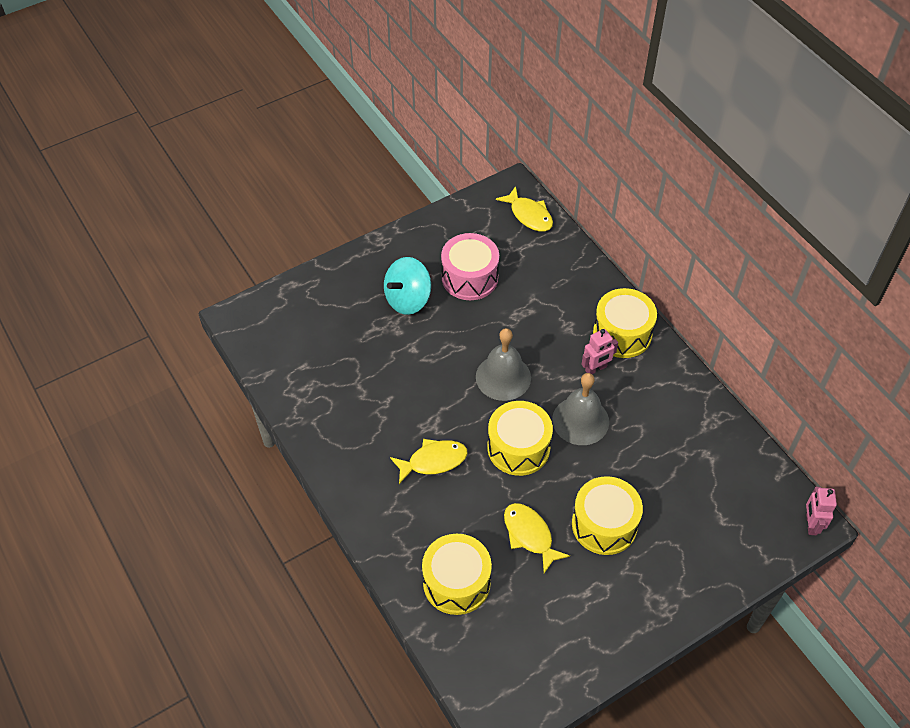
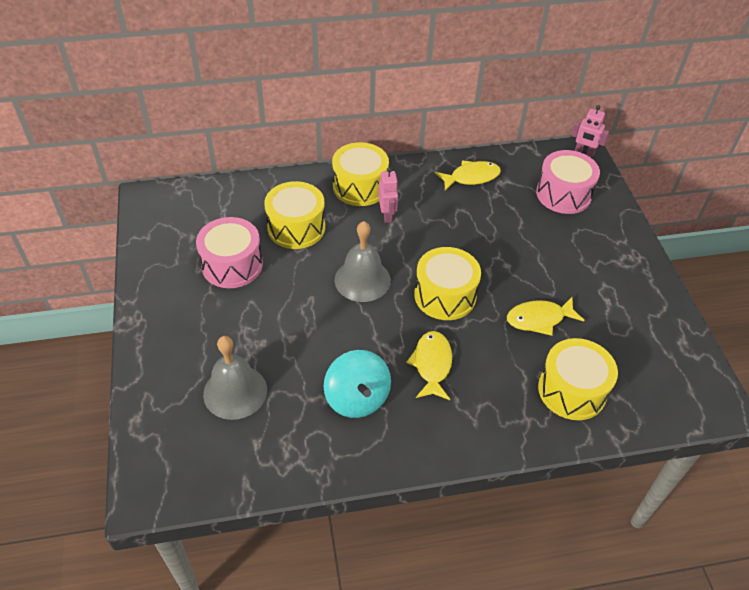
camera: 70 degrees left, 5 degrees down
(408, 299) = (226, 321): turquoise spinning top -> turquoise spinning top (357, 398)
(529, 215) = (189, 198): yellow fish -> yellow fish (471, 177)
(580, 420) = (435, 244): grey bell -> grey bell (235, 391)
(604, 525) = (545, 266): yellow drum -> yellow drum (296, 227)
(724, 518) = (563, 194): none -> pink drum

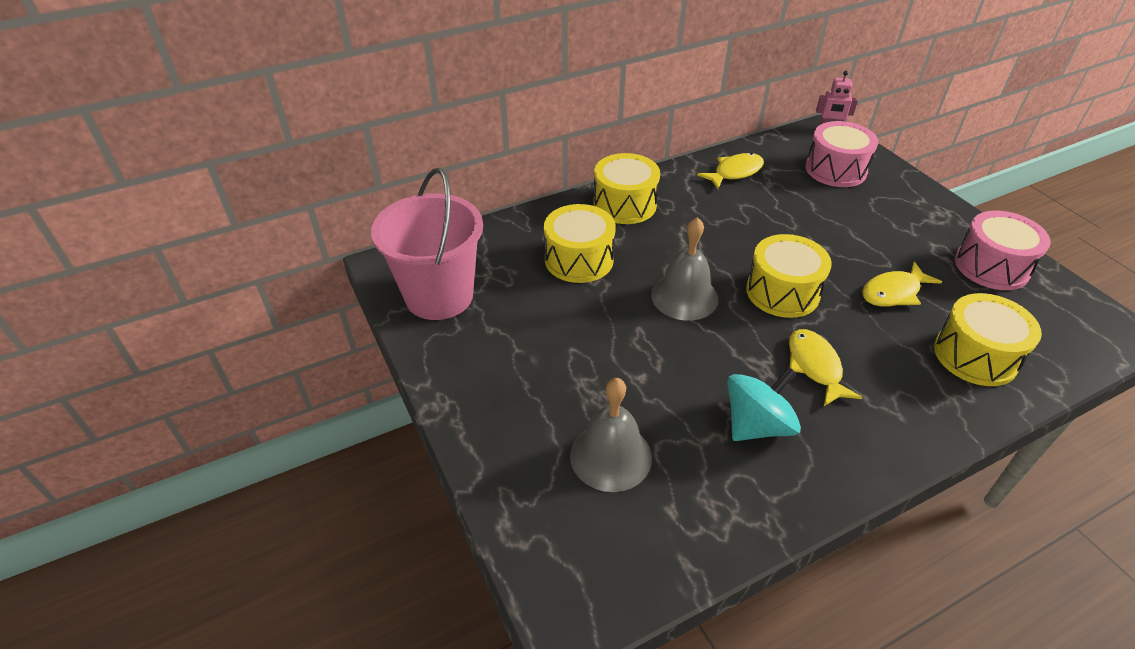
camera: 15 degrees left, 5 degrees down
(174, 233) = (439, 296): none -> pink bucket
(232, 265) = (527, 315): pink drum -> pink drum (991, 266)
(357, 398) = (757, 425): turquoise spinning top -> turquoise spinning top turned 90 degrees counterclockwise
(387, 215) = (671, 226): pink robot -> none

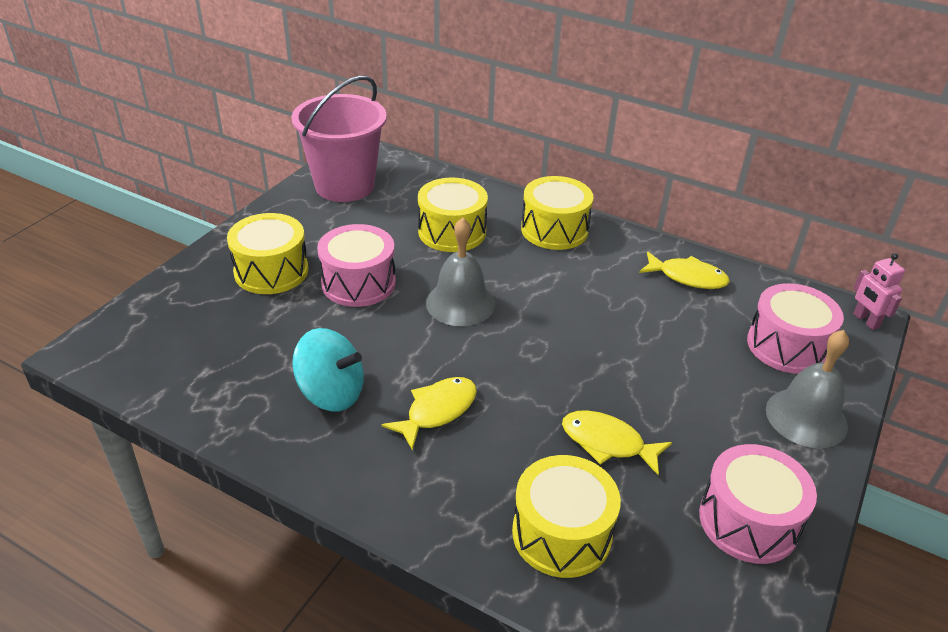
camera: 55 degrees right, 5 degrees down
(609, 347) = (358, 283): none -> pink drum
(610, 456) = (240, 323): grey bell -> grey bell (806, 417)
(782, 292) = (527, 361): yellow drum -> yellow drum (271, 271)

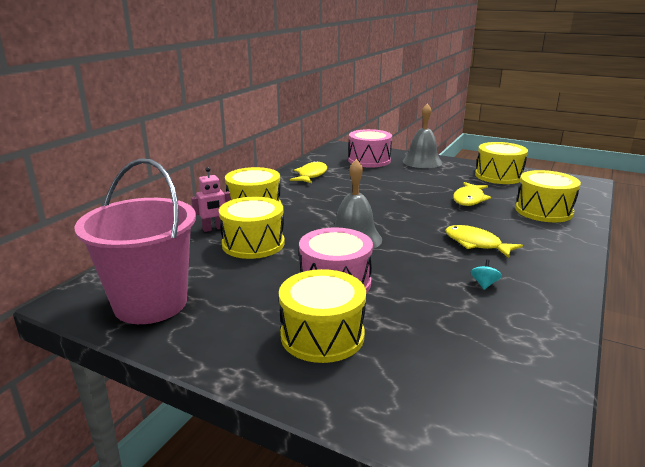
camera: 90 degrees left, 15 degrees down
(331, 393) = (484, 284): turquoise spinning top -> turquoise spinning top, size x0.42
(748, 521) = (498, 176): pink drum -> yellow drum
(865, 321) = (343, 146): pink robot -> pink robot (213, 229)

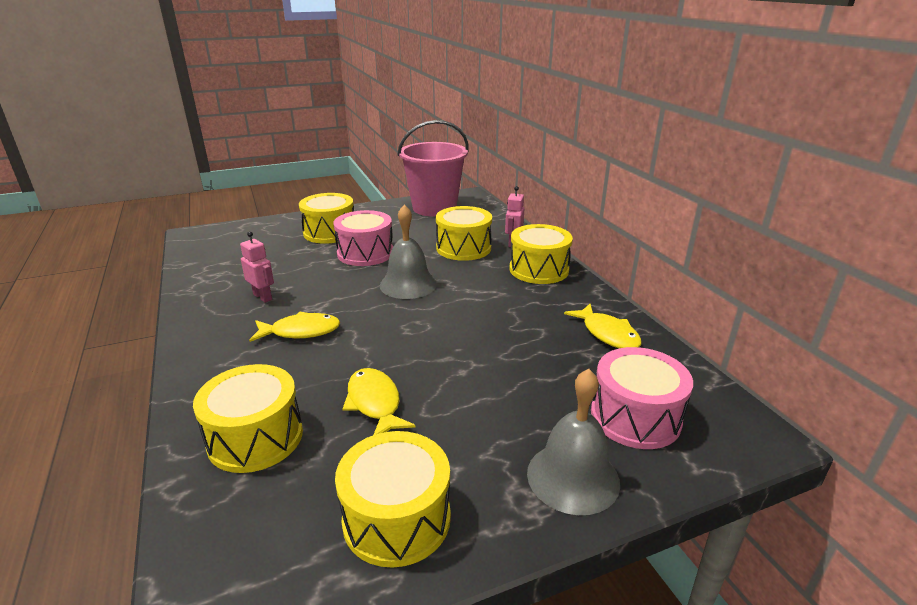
camera: 130 degrees right, 5 degrees up
(484, 284) = (263, 297): turquoise spinning top -> pink robot

